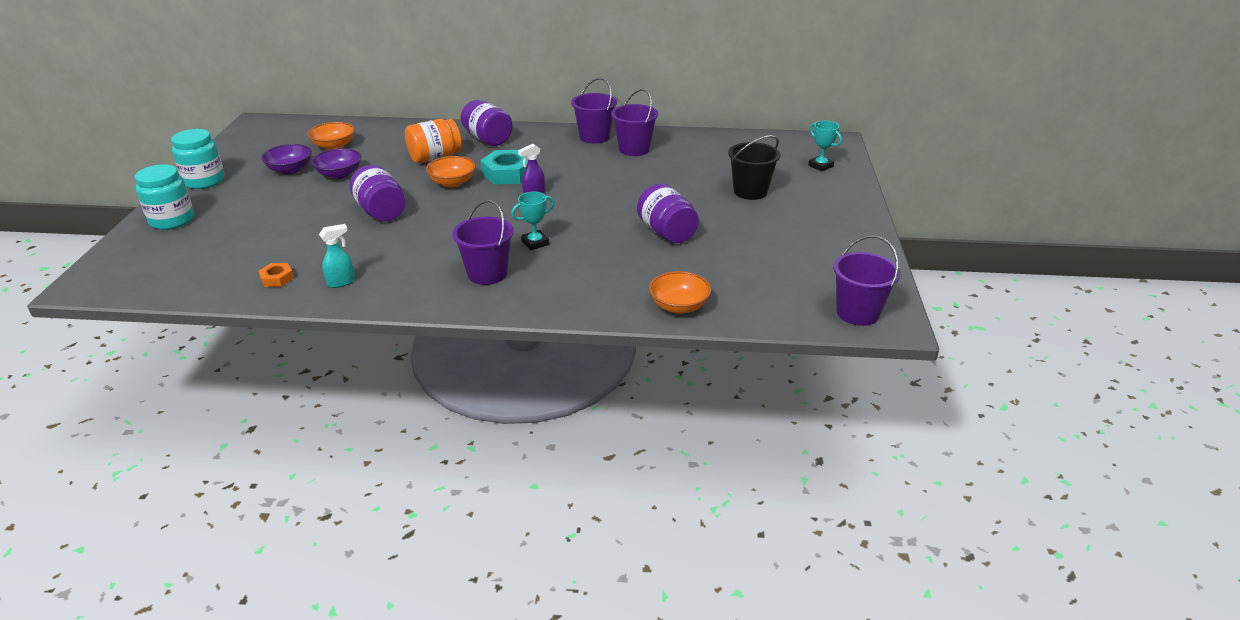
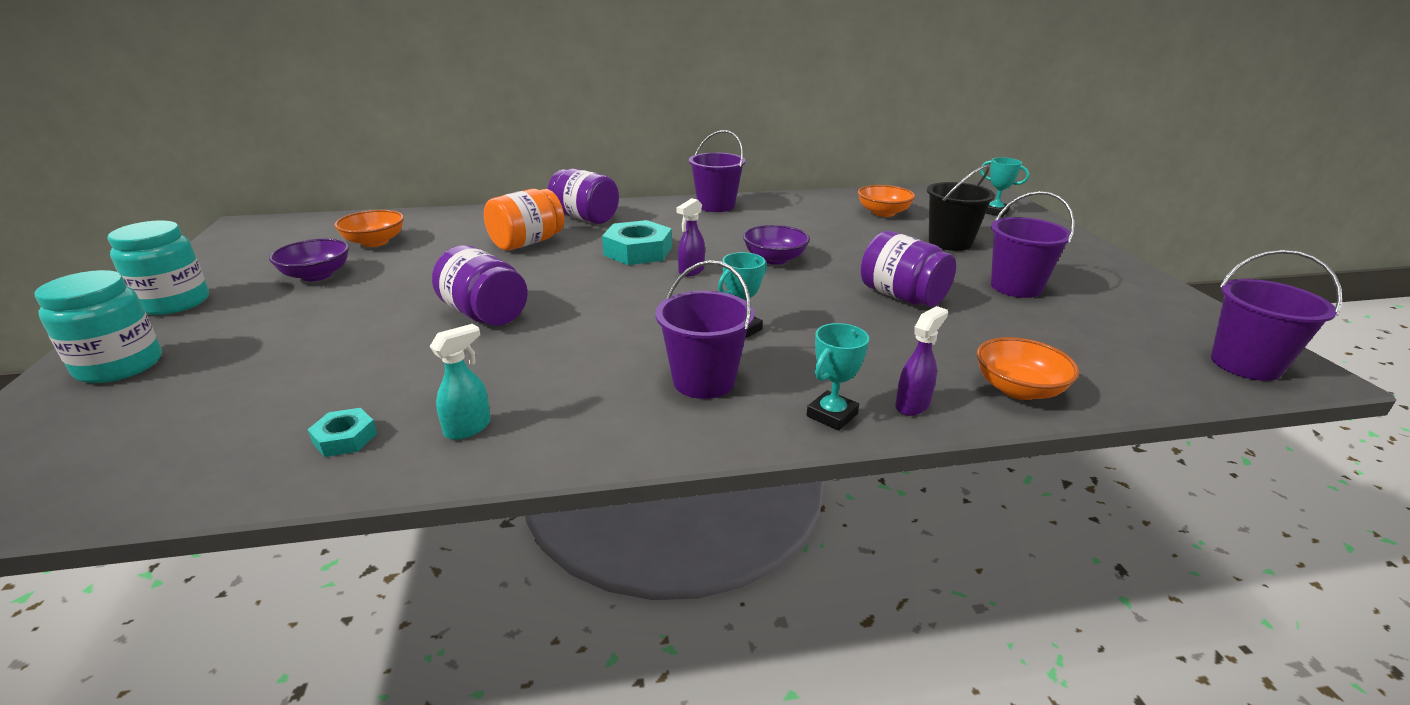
camera: 15 degrees left, 5 degrees down
(277, 278) = (345, 438): orange nut -> turquoise nut
(339, 174) = (397, 274): purple bowl -> purple bowl (774, 259)
(452, 182) = (570, 268): orange bowl -> orange bowl (883, 213)
(547, 304) = (832, 415): none -> turquoise trophy
(601, 306) = (912, 405): none -> purple spray bottle
(634, 149) = (774, 214): purple bucket -> purple bucket (1016, 287)

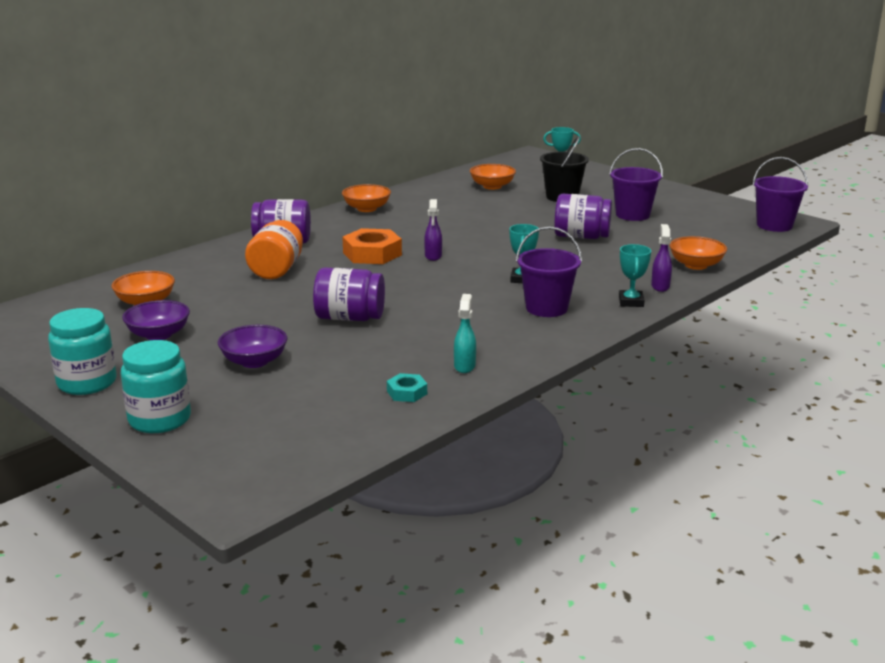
camera: 35 degrees left, 5 degrees down
(638, 251) = (372, 254): turquoise nut -> orange nut
(716, 206) = (366, 209): purple bucket -> orange bowl
(774, 259) = (473, 235): purple bowl -> purple bowl (254, 361)

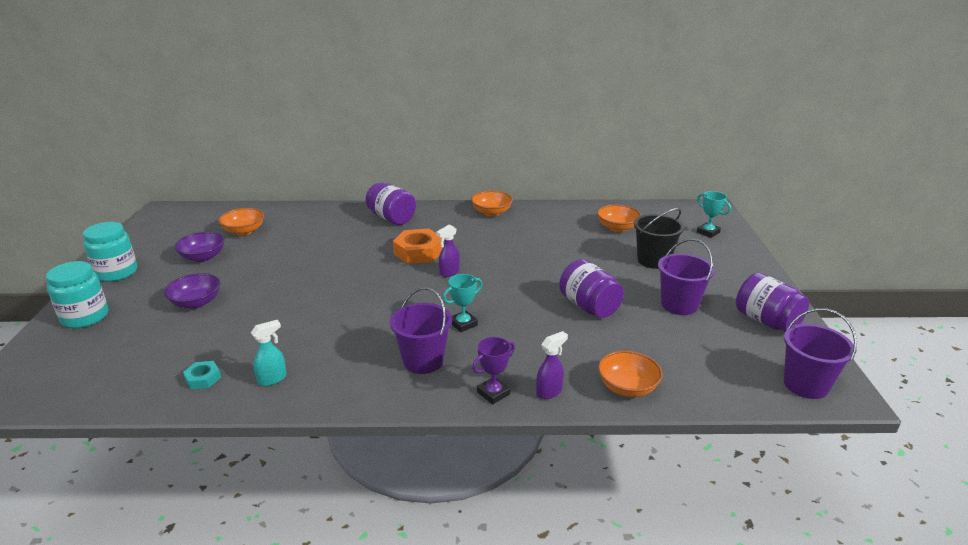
camera: 45 degrees right, 5 degrees up
(276, 270) = (345, 239): orange jar -> none
(350, 318) = (301, 298): purple jar -> purple jar (766, 321)
(631, 302) = (493, 393): turquoise trophy -> purple trophy

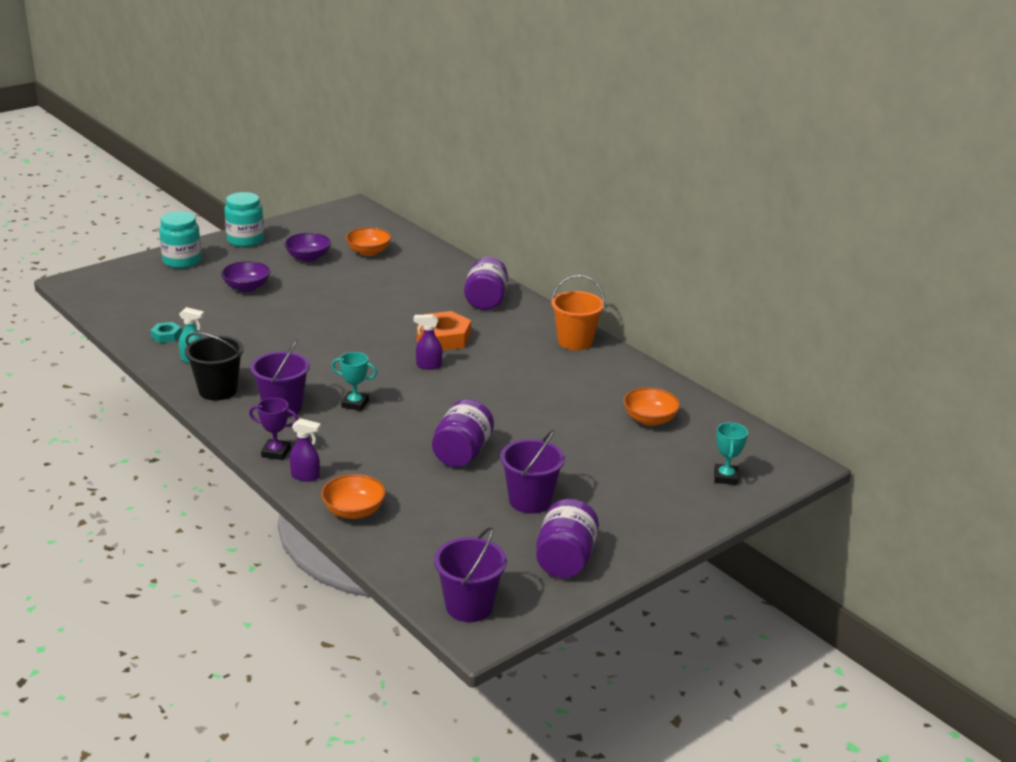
camera: 50 degrees right, 0 degrees up
(491, 212) = (575, 341): orange bowl -> orange bucket
(653, 260) = (605, 461): black bucket -> black bucket (218, 390)

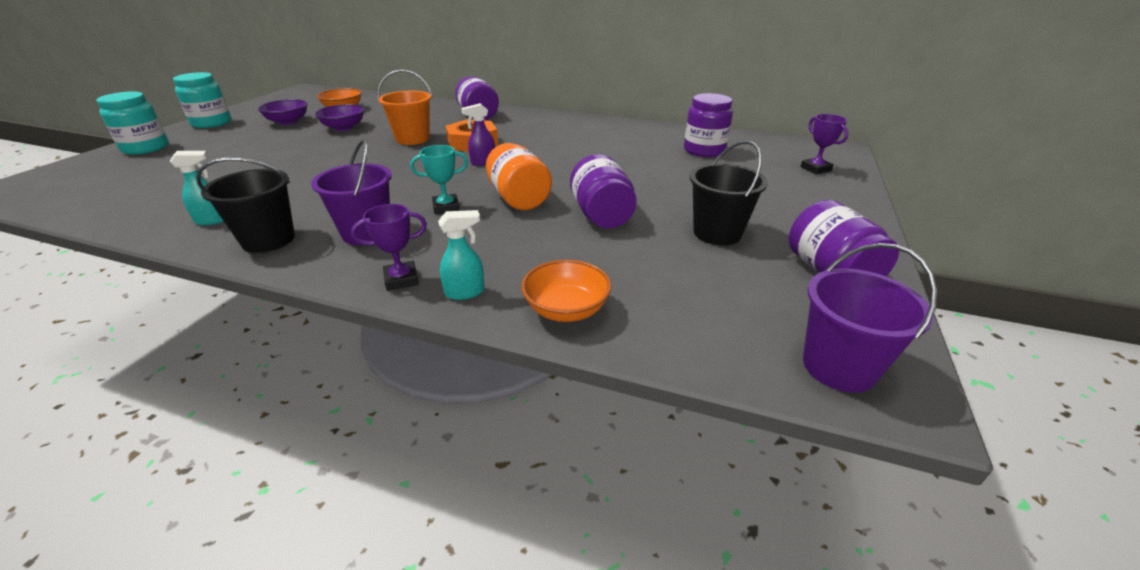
camera: 30 degrees left, 5 degrees up
(166, 336) = (160, 208): turquoise nut -> none
(246, 287) = (238, 151): purple bowl -> purple bowl (344, 127)
(306, 476) = (465, 292): purple spray bottle -> turquoise spray bottle
(417, 415) = (518, 199): none -> orange jar
(530, 501) = (717, 233): purple bucket -> black bucket
(575, 341) = (578, 122): orange bucket -> orange bucket (412, 139)
(649, 419) = (704, 150): orange bowl -> purple jar
(725, 477) = (815, 169): turquoise trophy -> purple trophy

